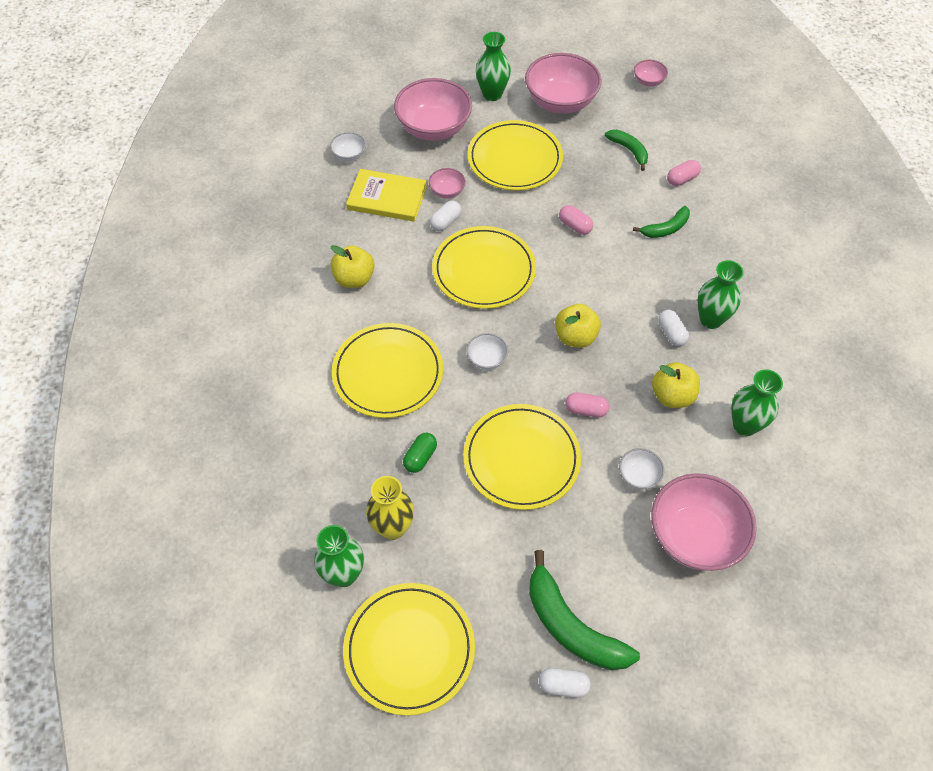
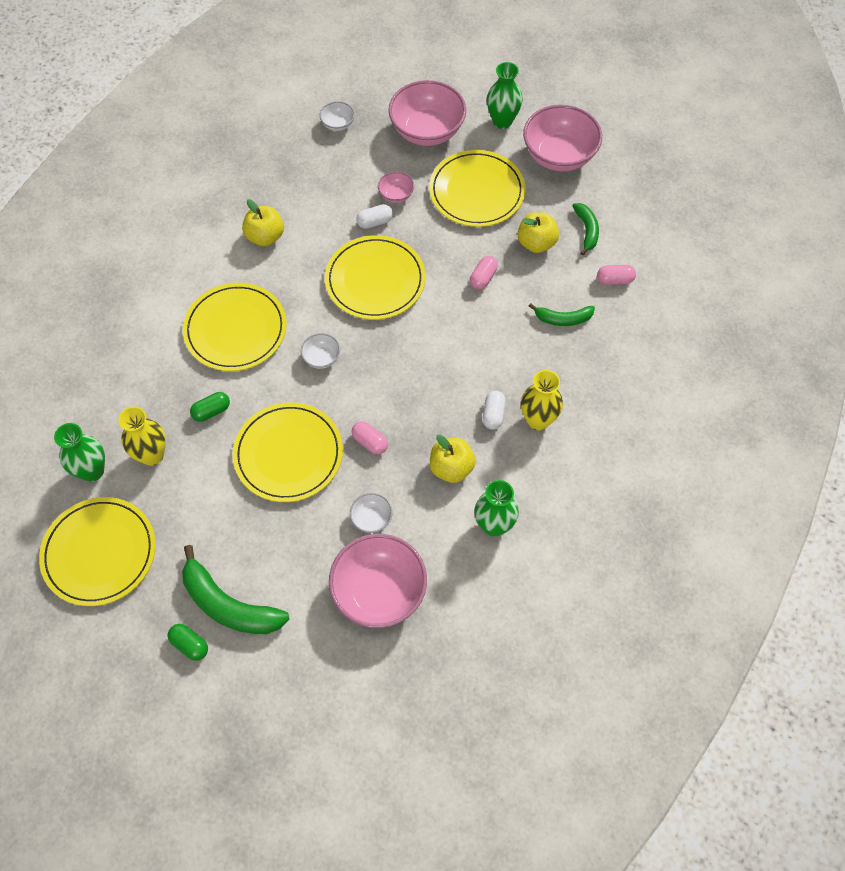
camera: 30 degrees right, 5 degrees up
(387, 198) = (342, 177): yellow book -> none
(563, 685) = (190, 645): white capsule -> green capsule
(571, 626) = (229, 605): green banana -> green banana turned 45 degrees counterclockwise
(575, 226) = (483, 278): pink capsule -> pink capsule turned 45 degrees clockwise
(575, 337) = (408, 376): yellow apple -> yellow apple (536, 243)
(648, 81) = (658, 171): pink bowl -> none
(710, 319) = (538, 420): green vase -> yellow vase

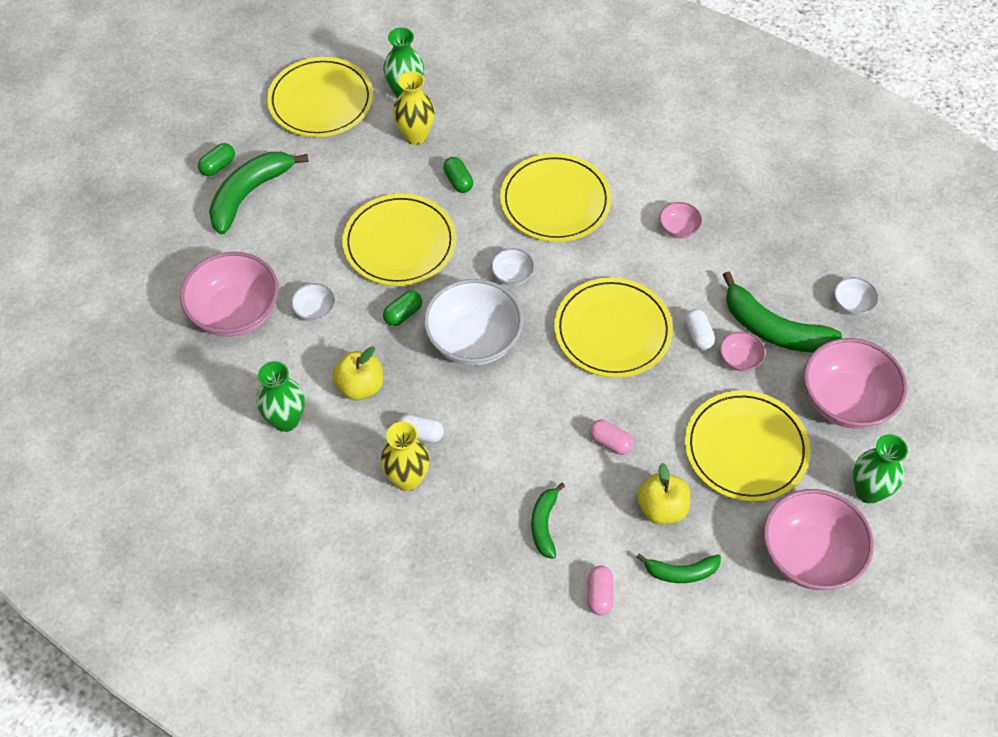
camera: 95 degrees right, 5 degrees down
(265, 236) = (678, 229): yellow apple -> pink bowl
(365, 173) = (773, 329): none -> green banana
(370, 442) = (403, 314): pink capsule -> green capsule
(394, 382) = (474, 340): none -> white bowl

